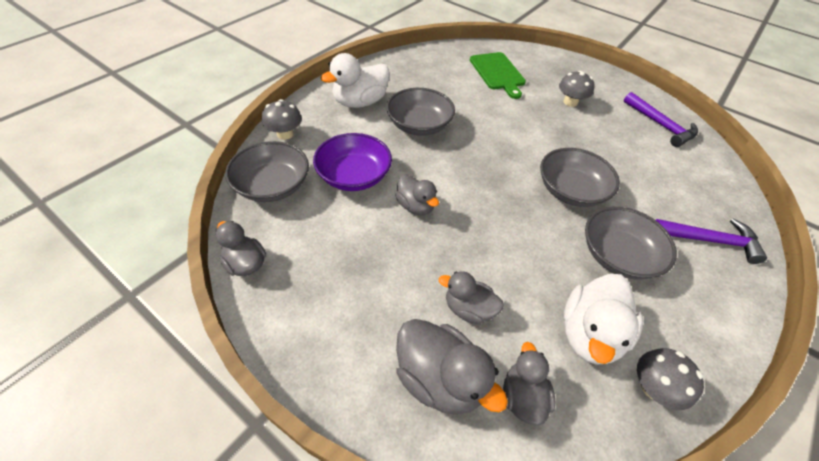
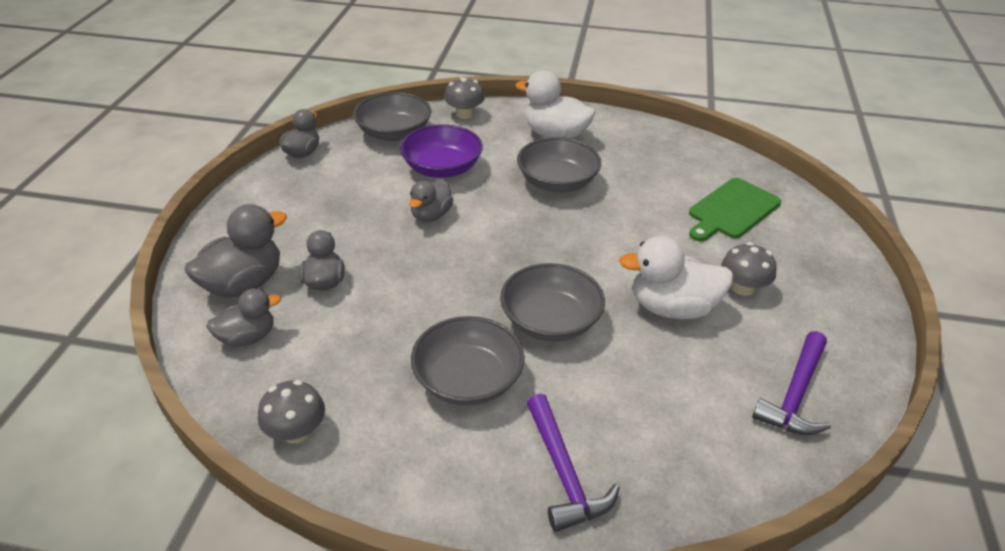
camera: 65 degrees right, 10 degrees down
(439, 379) = (244, 284): grey duck -> grey duck turned 150 degrees counterclockwise
(589, 334) = (339, 372): white duck -> white duck (672, 308)

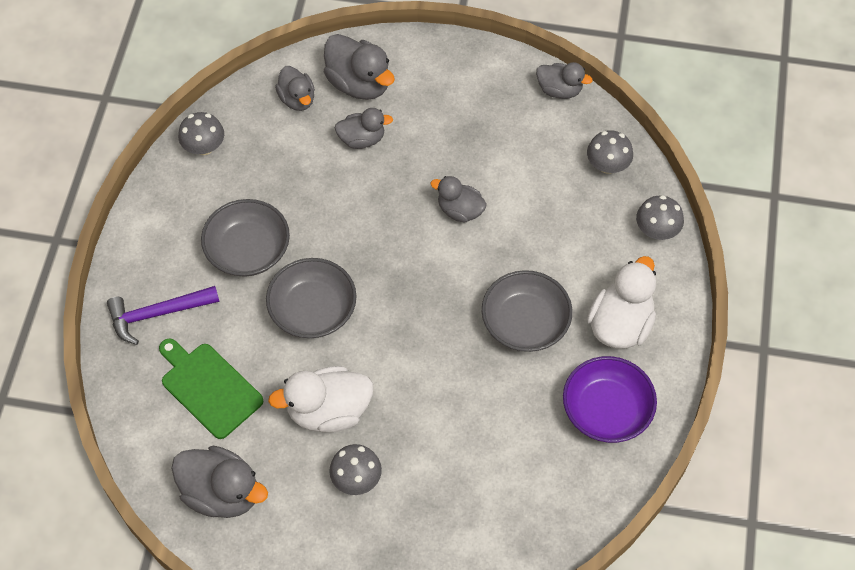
camera: 90 degrees right, 20 degrees up
(394, 133) = (607, 165): grey bowl -> grey mushroom
(442, 168) = (542, 214): purple bowl -> purple bowl (606, 410)
(672, 308) = (328, 411): white duck -> white duck turned 105 degrees counterclockwise
(732, 210) = (483, 494): green cutting board -> green cutting board (209, 388)
(795, 395) = (222, 493): purple hammer -> grey duck

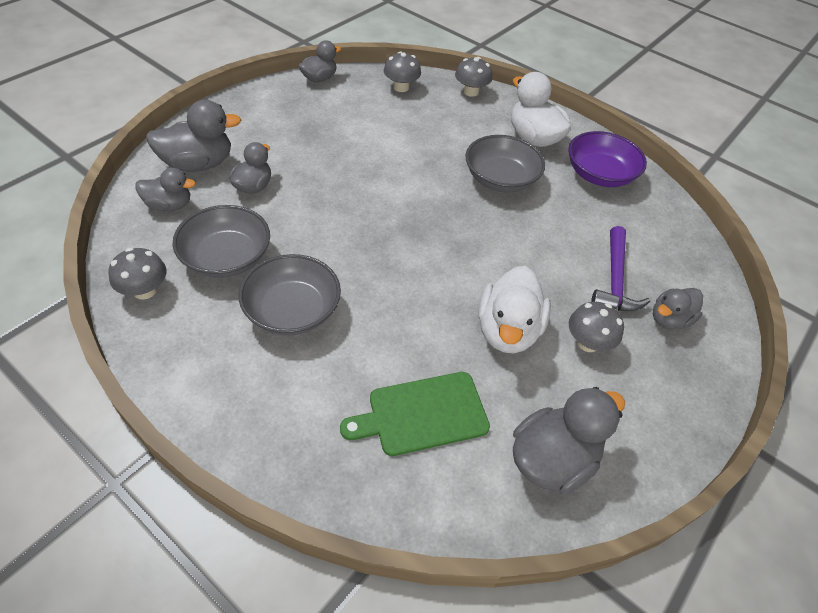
camera: 65 degrees left, 10 degrees down
(157, 314) = (301, 421): purple hammer -> purple hammer (615, 280)
(313, 310) = (395, 294): grey bowl -> grey bowl (226, 257)
(460, 210) = (374, 166): grey duck -> grey duck (669, 319)

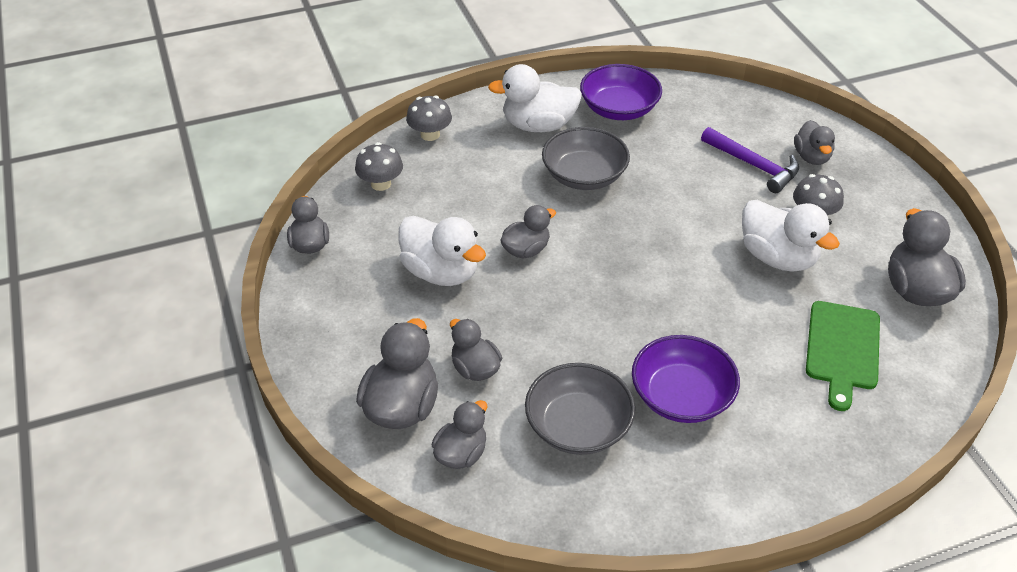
camera: 55 degrees left, 5 degrees down
(145, 290) = (591, 510): grey mushroom -> none
(292, 310) = (681, 396): grey bowl -> purple bowl
(336, 141) = (441, 272): none -> white duck
(391, 174) = (526, 250): none -> grey duck

